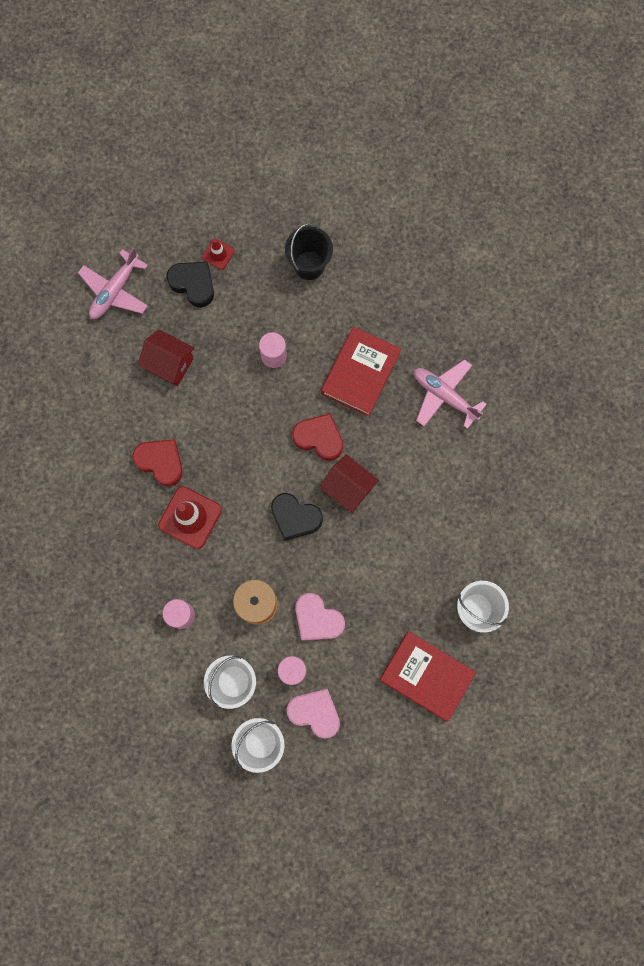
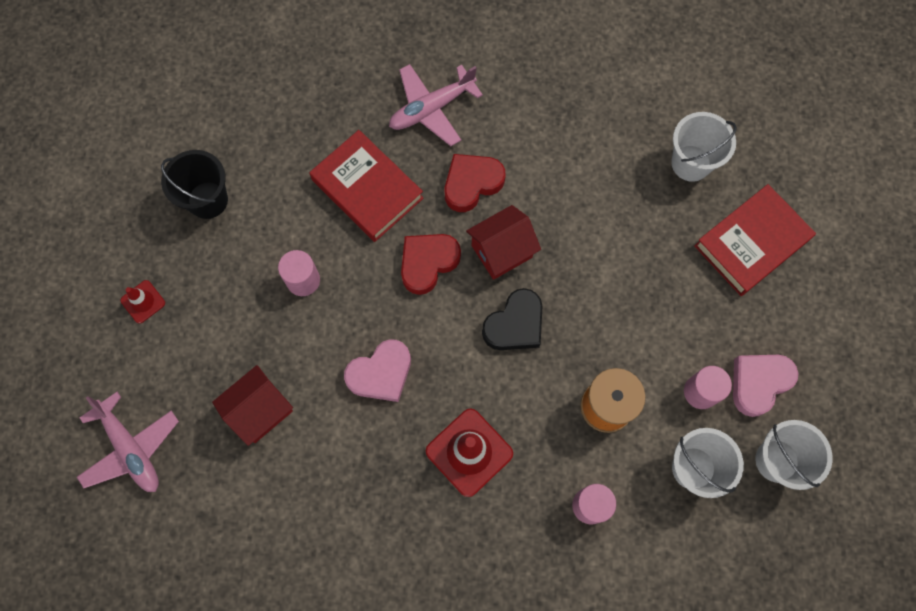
camera: 70 degrees left, 5 degrees down
(160, 462) = (384, 465): red heart -> red heart (471, 183)
(193, 284) = (168, 346): black heart -> none
(317, 619) = (647, 341): pink heart -> pink heart (381, 373)

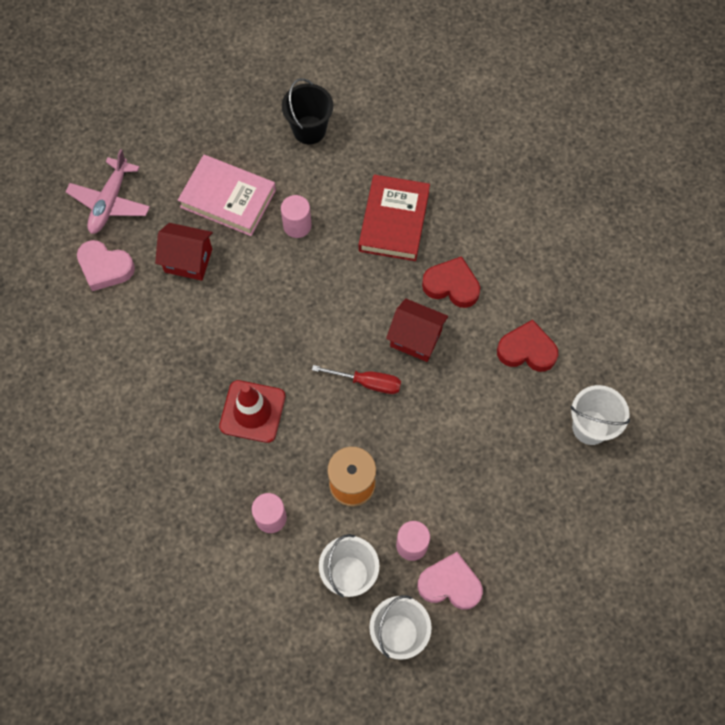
camera: 55 degrees right, 5 degrees down
(143, 302) = (211, 141): red traffic cone -> none
(221, 327) = (228, 198): none -> pink book
(381, 373) = (267, 318): pink heart -> pink heart (105, 268)
(428, 263) = (369, 295): red heart -> red heart (527, 350)
(431, 108) = (488, 222): pink plane -> none
(515, 324) = (367, 382): black heart -> red screwdriver
(751, 243) = (560, 511): red book -> none

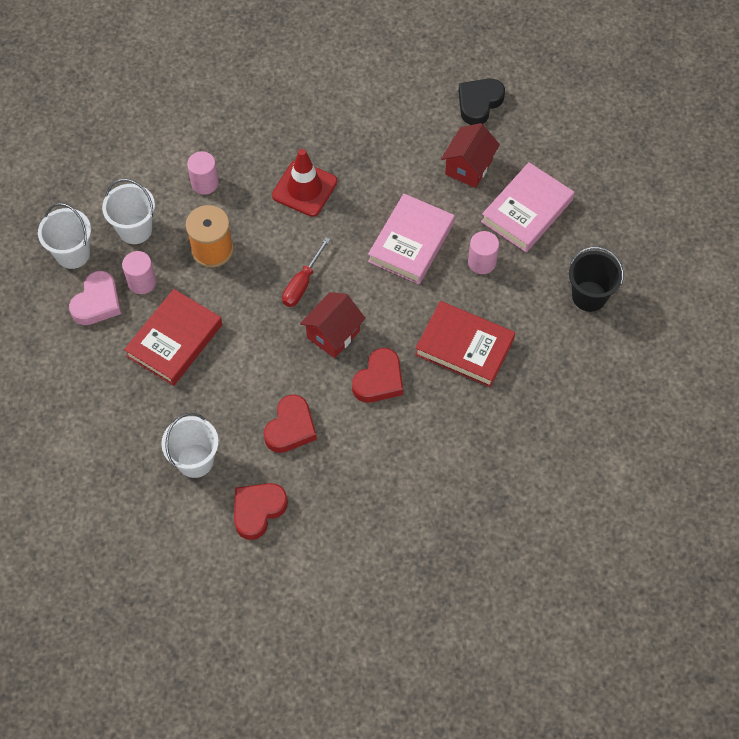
camera: 105 degrees right, 5 degrees down
(105, 268) = (479, 103): pink heart -> black heart
(110, 202) = (547, 117): pink plane -> none
(291, 293) = (411, 242): none -> pink book
(469, 488) = (174, 340): none -> red book
(618, 356) = (258, 510): none -> red heart

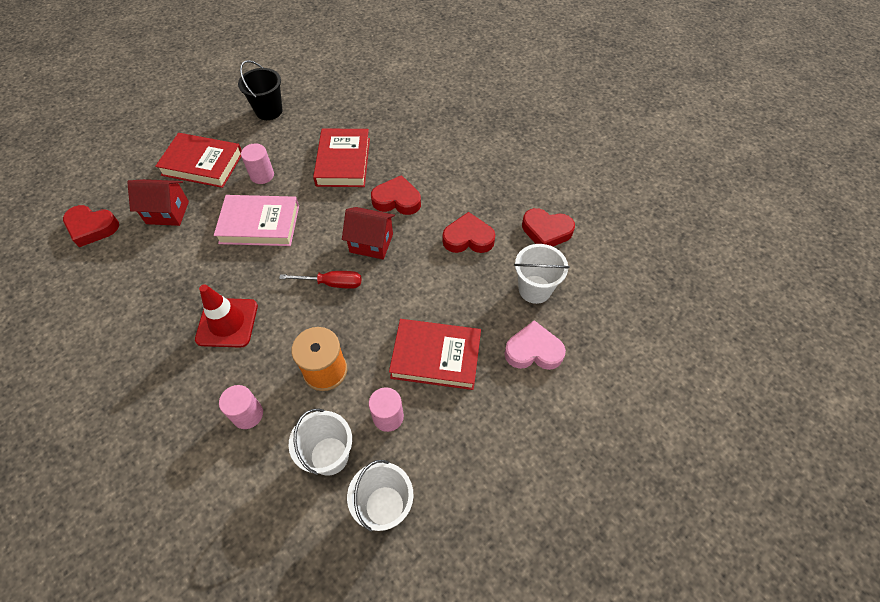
camera: 115 degrees left, 5 degrees down
(97, 302) = (430, 447): pink heart -> pink heart (533, 351)
(479, 103) = (92, 228): black heart -> red heart
(526, 211) = (202, 164): pink book -> red book

